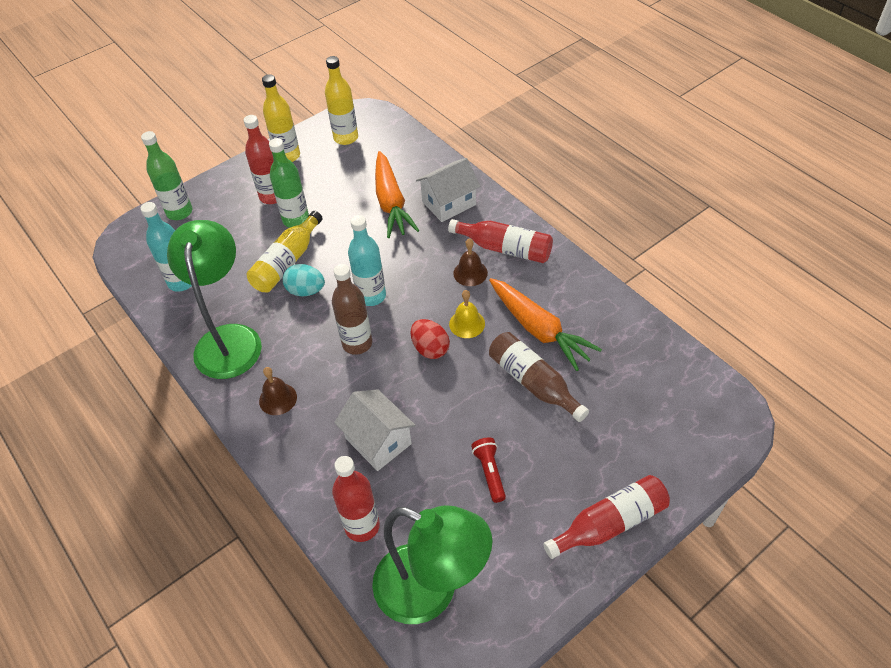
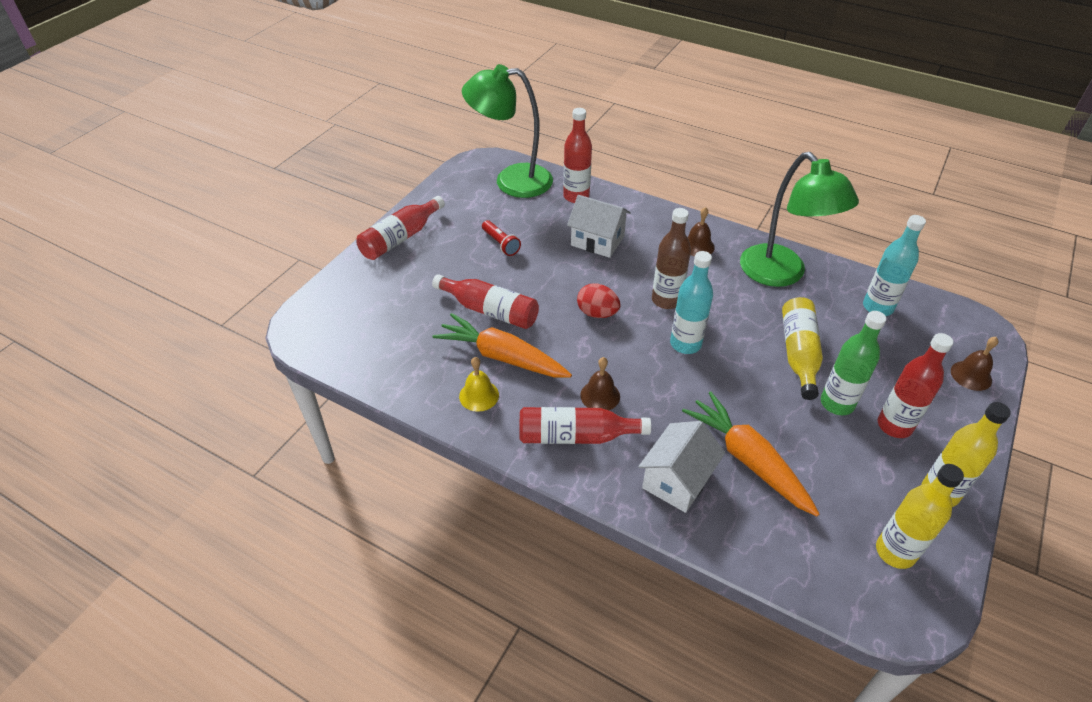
camera: 155 degrees right, 5 degrees down
(179, 212) = (971, 375): green bottle -> brown bell
(306, 291) = (753, 331): turquoise egg -> none
(467, 323) = (575, 343): yellow bell -> yellow bell (479, 395)
(533, 383) = (490, 310): brown bottle -> red bottle

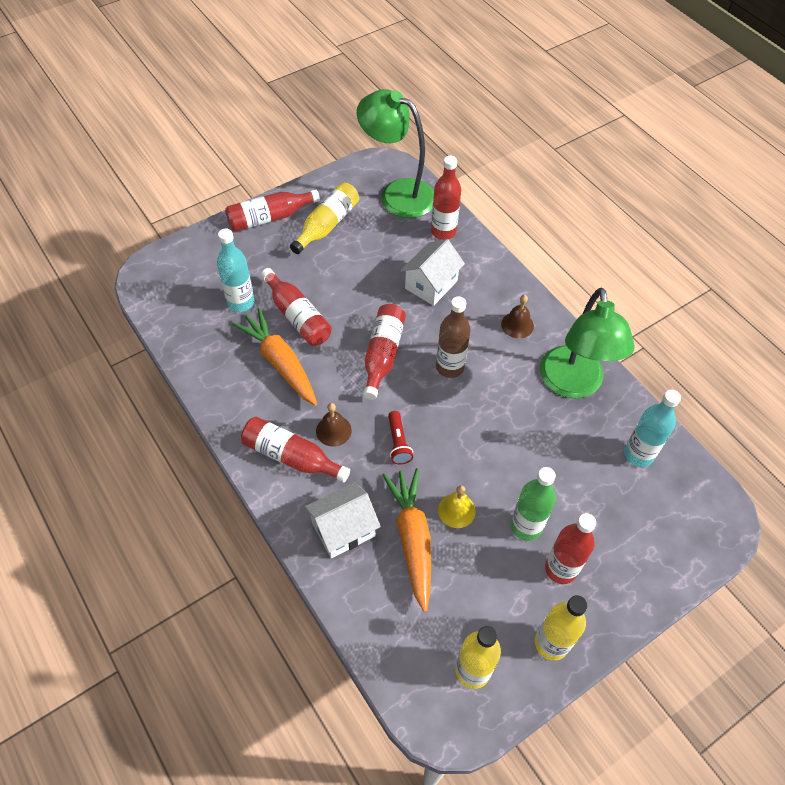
camera: 25 degrees right, 10 degrees up
(479, 395) = (241, 389): yellow bell -> yellow bell (456, 510)
(500, 244) = (347, 255): red flashlight -> red flashlight (398, 443)
(597, 241) = (431, 284): white house -> white house turned 75 degrees clockwise
(597, 313) = (382, 355): red egg -> red bottle
(685, 344) = (436, 415): turquoise bottle -> turquoise bottle (241, 302)
(798, 354) = (528, 467): yellow bottle -> yellow bottle (327, 225)
(971, 375) = (672, 557): brown bell -> none

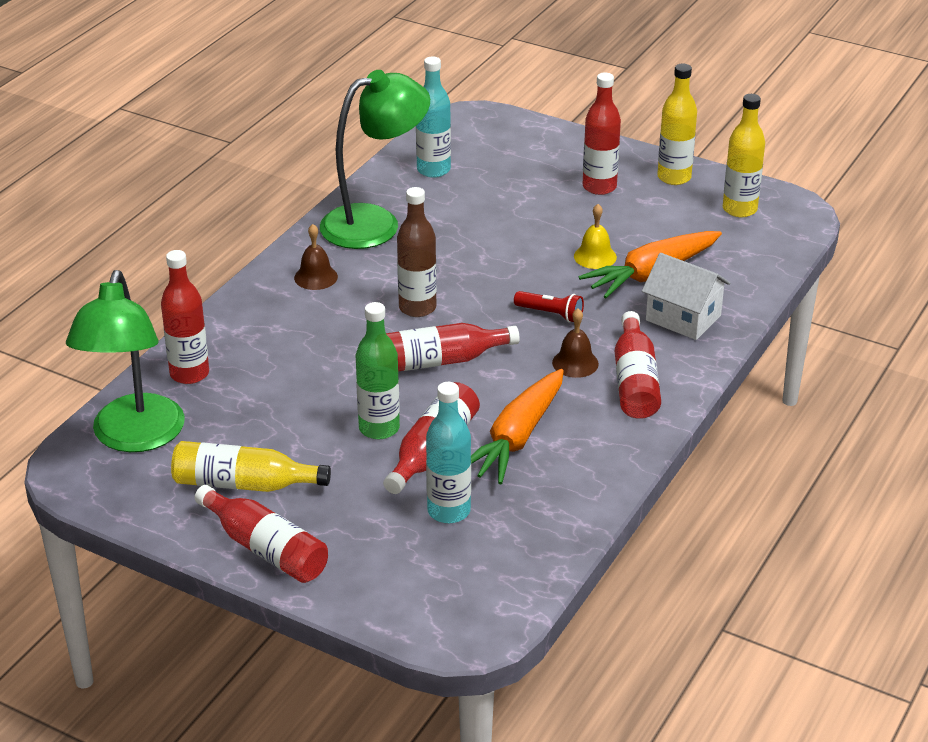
camera: 115 degrees left, 20 degrees down
(398, 443) = (550, 314): red flashlight -> red flashlight turned 60 degrees clockwise
(431, 284) = (296, 357): white house -> none
(526, 526) = (574, 214): green bottle -> green bottle (379, 428)

